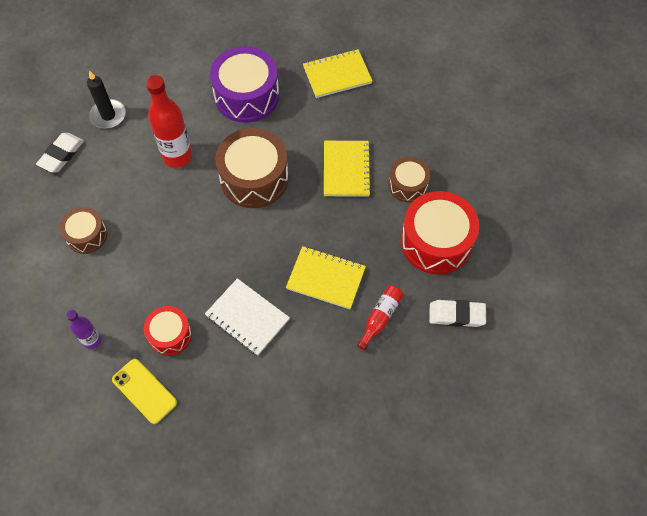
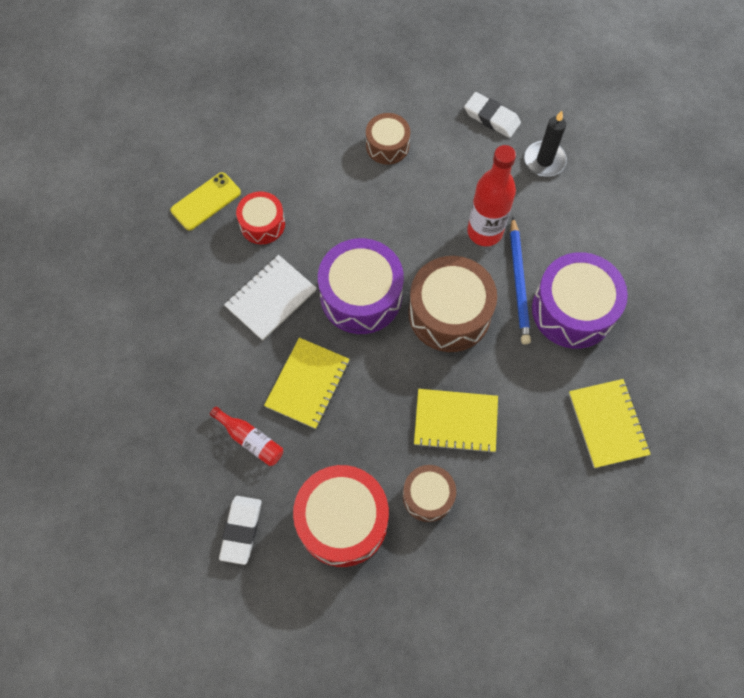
camera: 95 degrees right, 5 degrees up
(92, 340) = (266, 155): purple bottle -> none
(224, 131) = (519, 283): none -> blue pencil
(241, 244) = (361, 296): none -> purple drum

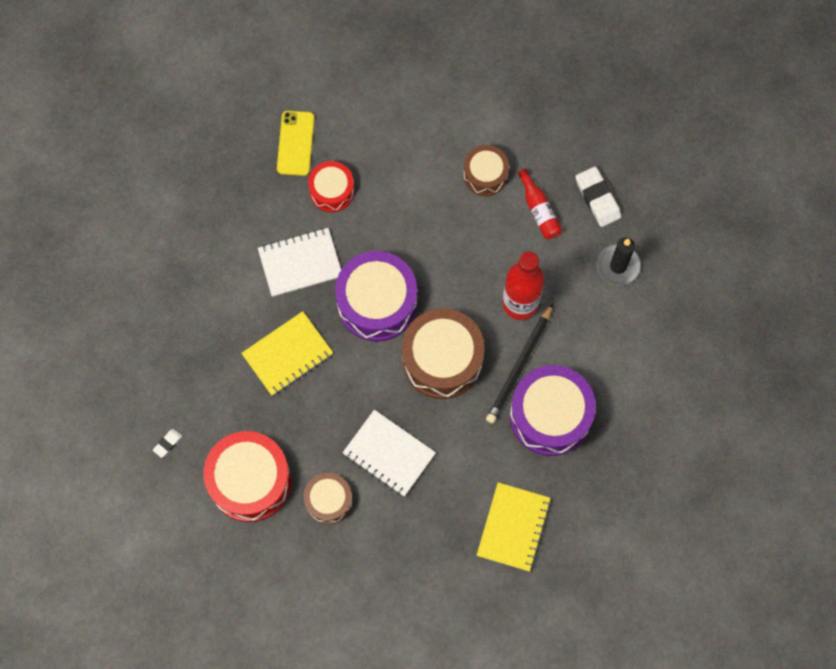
camera: 30 degrees right, 5 degrees up
(206, 201) = (295, 143): yellow phone -> yellow phone turned 75 degrees counterclockwise
(241, 530) = (167, 443): white eraser -> white eraser, size x0.51
(250, 439) = (215, 375): red bottle -> red bottle (539, 210)
(455, 421) = (389, 454): yellow notebook -> white notebook
(519, 283) = (520, 366): blue pencil -> black pencil

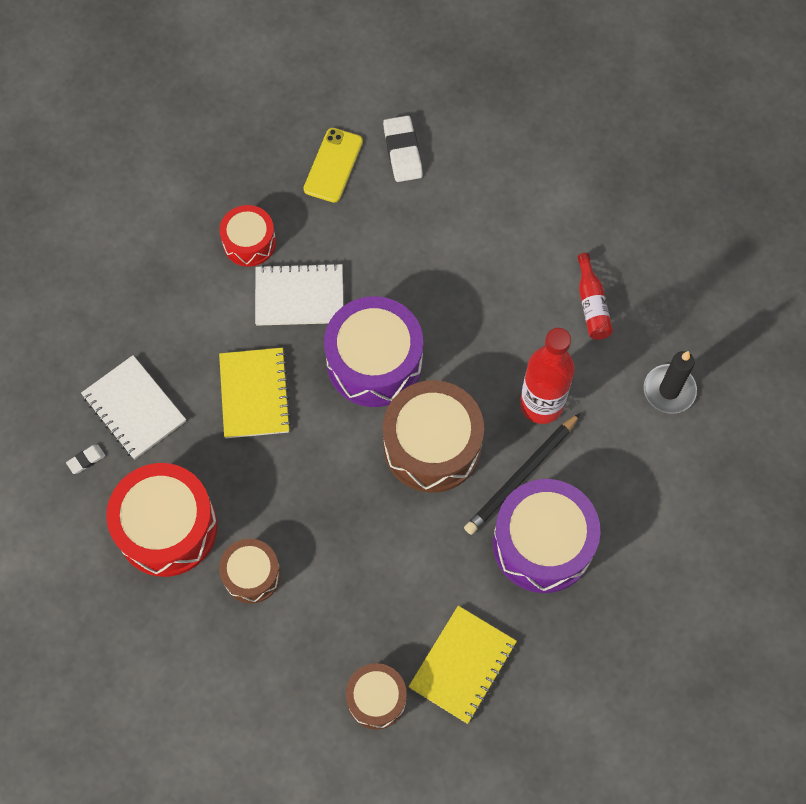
camera: 15 degrees right, 5 degrees down
(287, 354) = (254, 394): yellow notebook -> yellow notebook turned 75 degrees counterclockwise
(332, 191) = (359, 226): red drum -> red drum (249, 242)
(389, 454) = (338, 538): white notebook -> white notebook (134, 408)
(485, 175) = (539, 251): brown drum -> brown drum (376, 699)
(597, 198) = (664, 308): white eraser -> white eraser (402, 151)

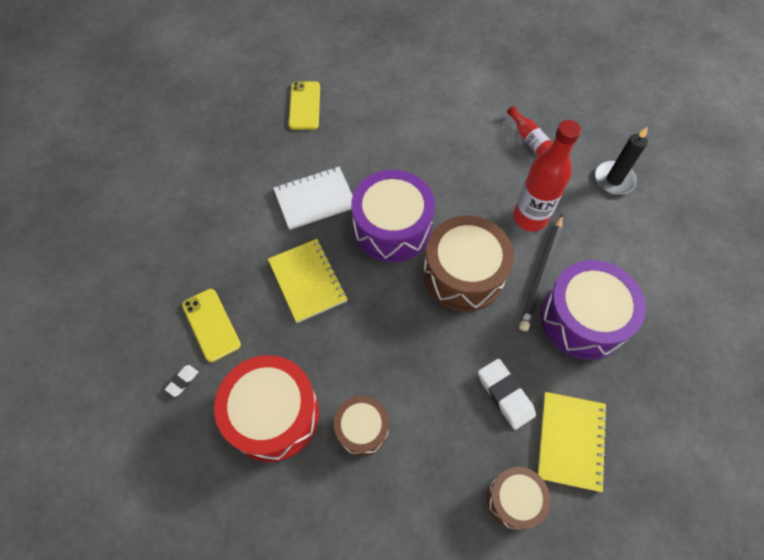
camera: 20 degrees left, 5 degrees down
(134, 408) = (211, 325): white notebook -> yellow phone
(249, 242) = (261, 173): red drum -> none
(402, 151) = (351, 83): white eraser -> white eraser (505, 395)

